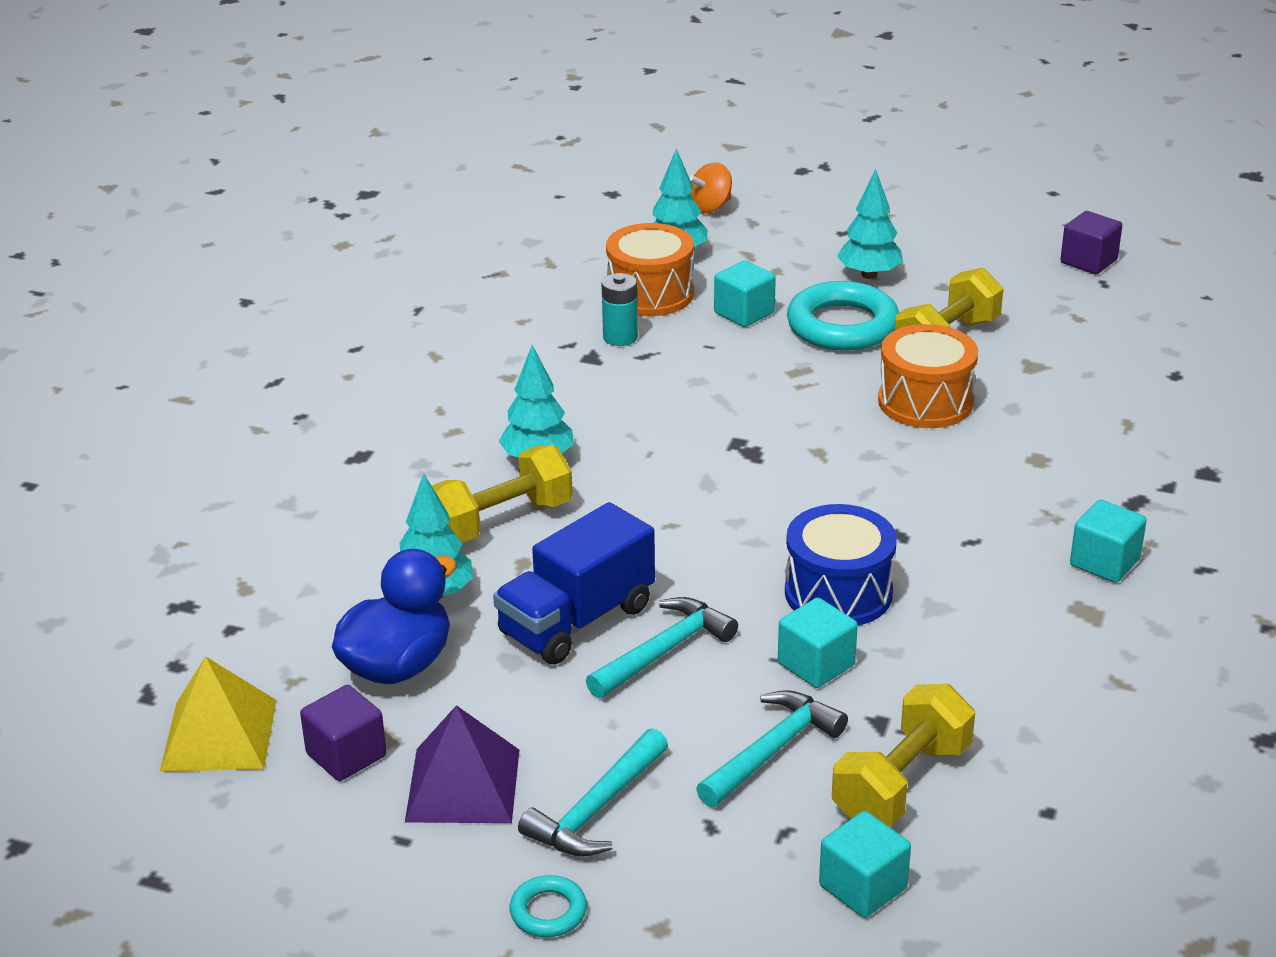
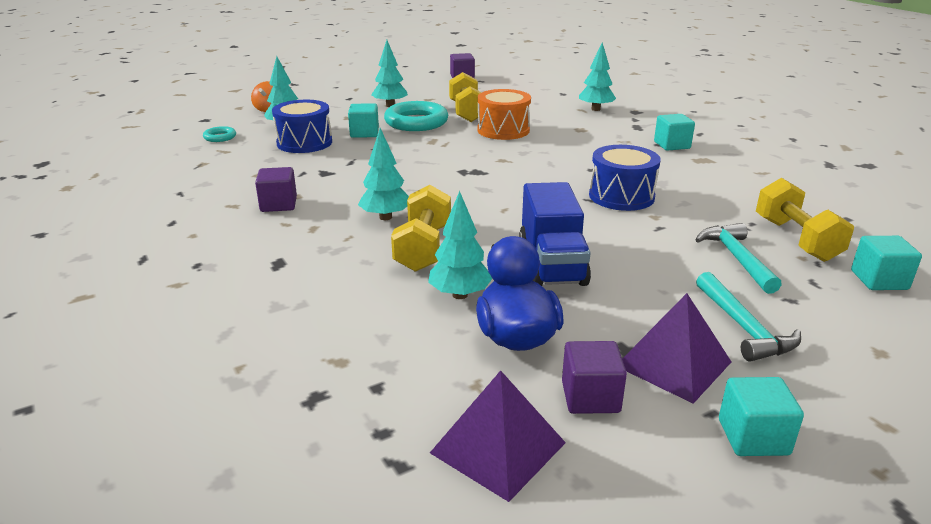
camera: 50 degrees left, 5 degrees down
(219, 735) = (498, 447): yellow pyramid -> purple pyramid
(474, 379) = (278, 204): none -> purple cube
(548, 911) = (838, 385): turquoise ring -> turquoise ring (220, 137)
(620, 337) = (324, 161): turquoise battery -> none
(650, 294) = (304, 143): orange drum -> blue drum
(664, 651) = (613, 252): turquoise hammer -> none
(816, 664) = (674, 222): turquoise cube -> turquoise cube (753, 437)
(1151, 434) = (595, 109): none -> turquoise tree

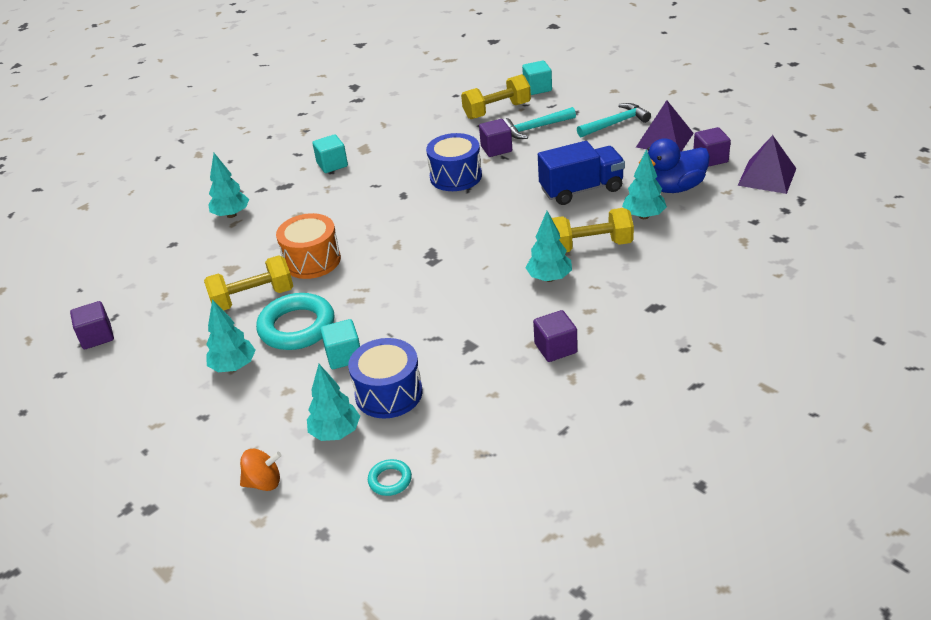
camera: 100 degrees left, 10 degrees up
(682, 225) = (496, 149): none -> purple cube
(753, 437) = (706, 118): turquoise cube -> none

